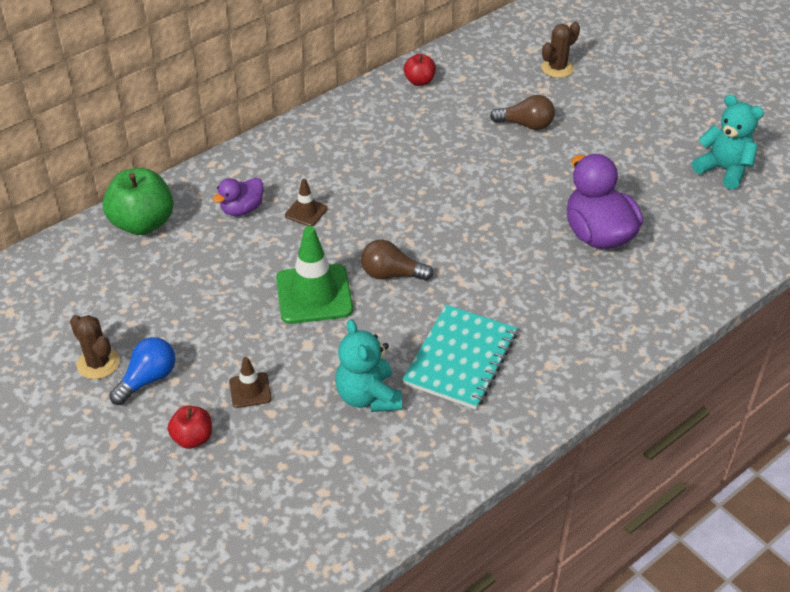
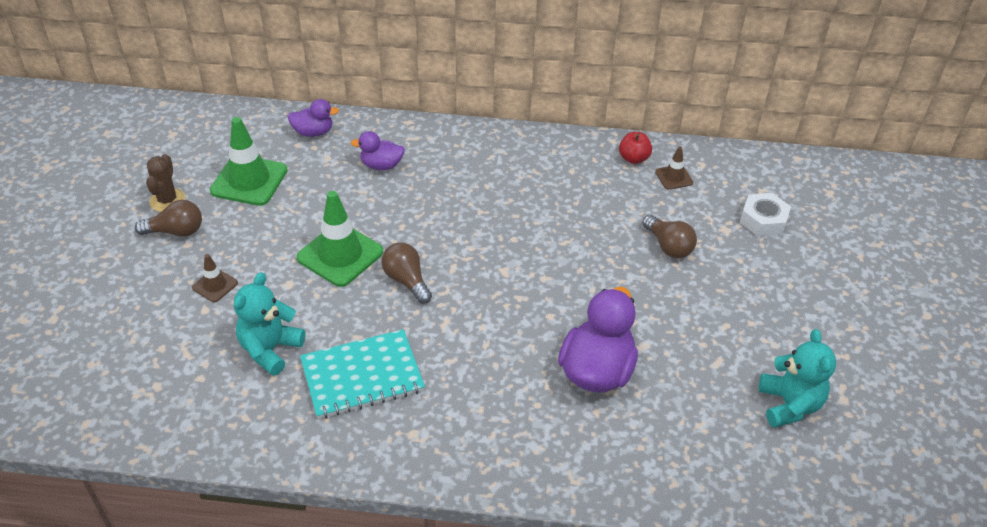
camera: 45 degrees right, 0 degrees up
(143, 223) = (313, 132): green apple -> purple duck
(148, 297) = (249, 181): none -> green traffic cone
(148, 379) = (176, 231): blue light bulb -> brown light bulb
(193, 438) = (145, 287): red apple -> none
(306, 212) = (417, 196): brown traffic cone -> brown traffic cone (674, 177)
(557, 68) = (763, 220): brown cactus -> white nut

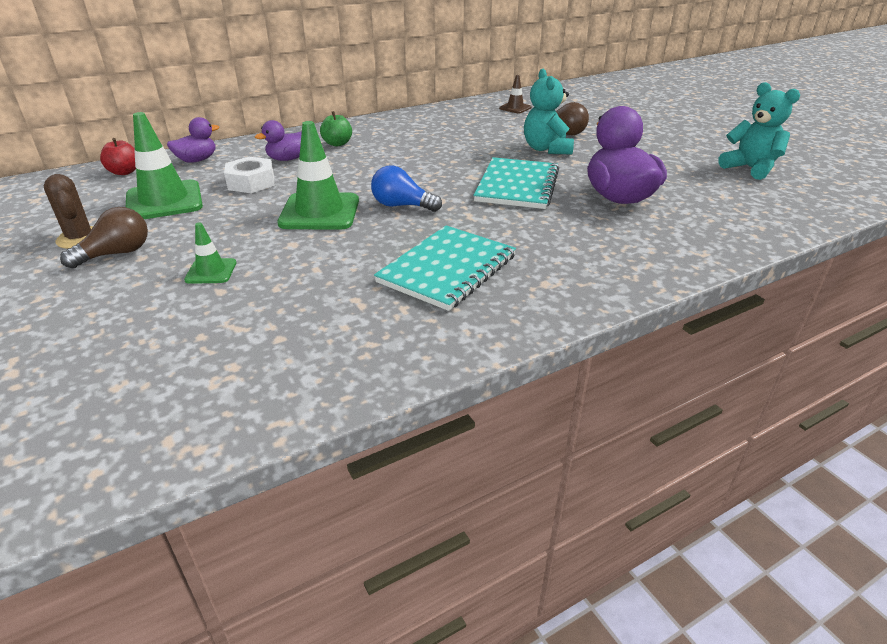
camera: 35 degrees left, 10 degrees down
(215, 285) = (211, 271): brown traffic cone -> green traffic cone
(270, 349) = (332, 288): turquoise teddy bear -> turquoise teddy bear (546, 149)
(407, 281) = (402, 206): brown light bulb -> blue light bulb
(442, 160) = (337, 144): none -> green apple
(528, 305) = (517, 185): none -> turquoise notebook
(633, 158) = (476, 108): red apple -> red apple (124, 172)
(763, 220) = (597, 108): white nut -> white nut (251, 182)

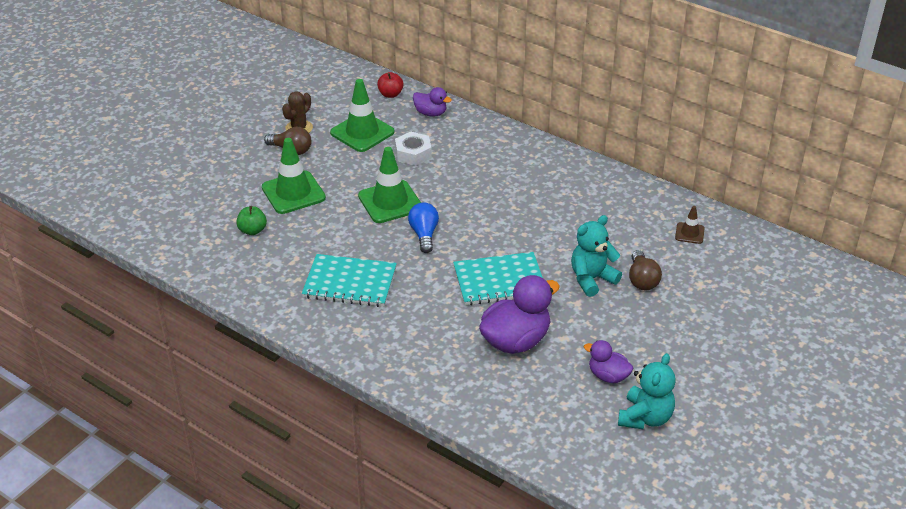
camera: 65 degrees right, 5 degrees up
(211, 271) = (293, 193): green traffic cone -> green traffic cone, size x1.98
(288, 159) = (463, 151): purple duck -> purple duck (608, 376)
(337, 144) = (512, 162): green apple -> green apple (252, 230)

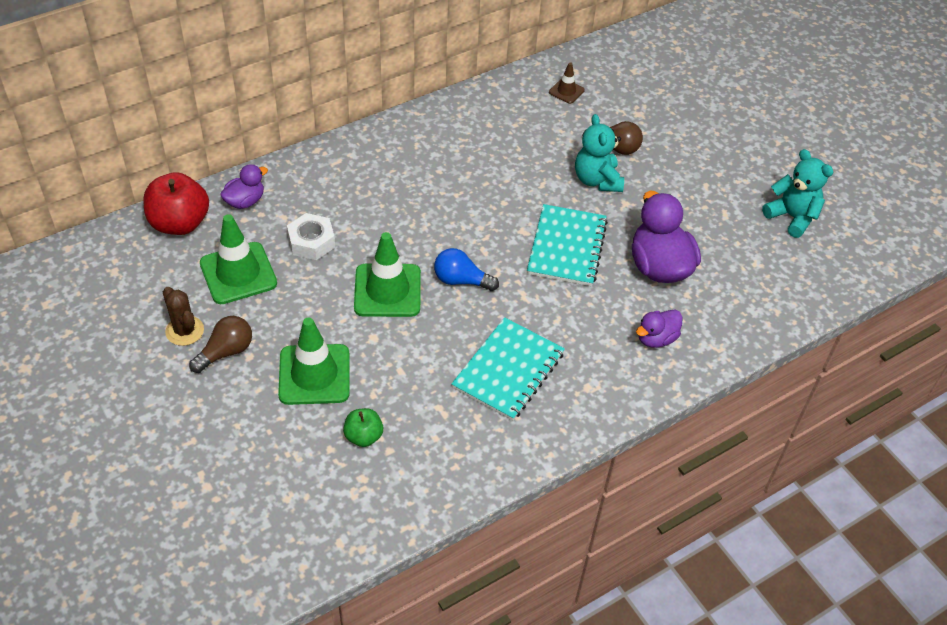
camera: 70 degrees left, 10 degrees up
(390, 94) = (180, 223): red apple -> red apple, size x1.84
(608, 376) = (732, 220): purple duck -> purple duck (656, 338)

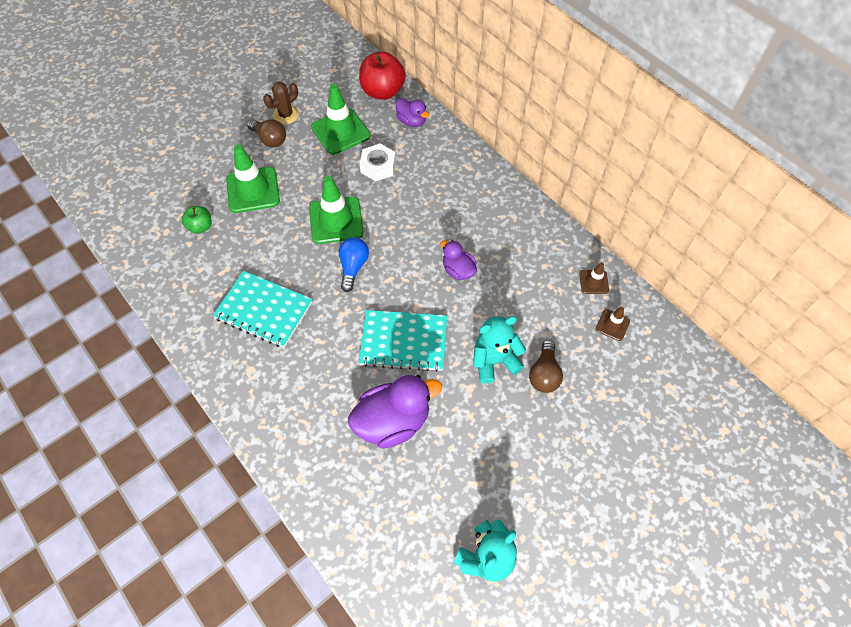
camera: 85 degrees right, 10 degrees up
(515, 93) = (593, 282): none -> brown traffic cone
(656, 338) = (306, 422): purple duck -> purple duck (458, 270)

